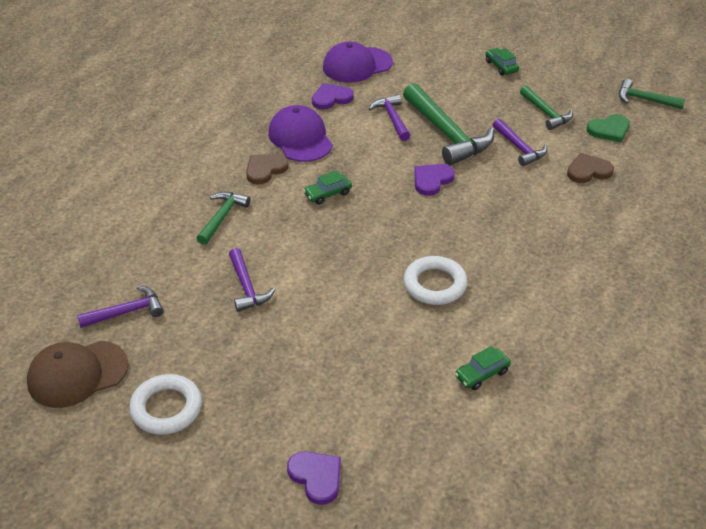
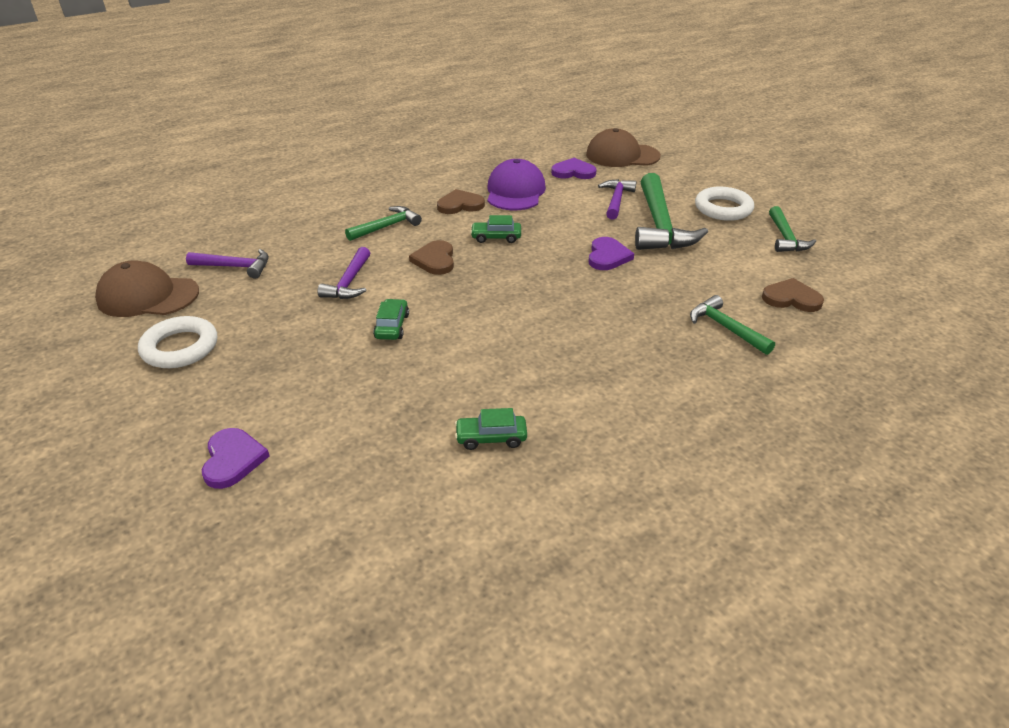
camera: 30 degrees right, 5 degrees down
(298, 236) = (435, 260): none -> brown heart
(357, 65) = (622, 155): purple cap -> brown cap
(432, 180) = (607, 256): purple heart -> purple heart turned 120 degrees clockwise
(435, 284) = (523, 340): white ring -> white ring (723, 208)
(501, 66) = (769, 190): green car -> green car (392, 326)
(519, 148) = (727, 257): purple hammer -> none
(609, 130) = (849, 271): green heart -> none
(645, 100) = (918, 257): green hammer -> green hammer (726, 328)

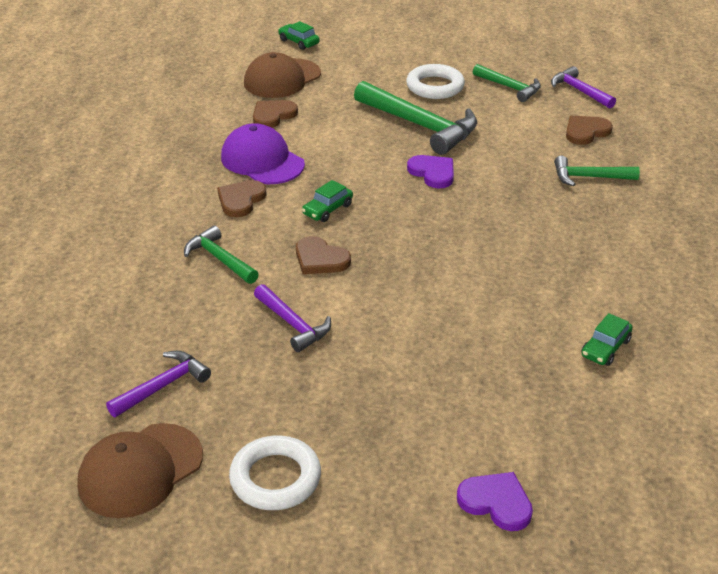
camera: 50 degrees left, 0 degrees up
(386, 227) = (220, 259): green hammer -> green hammer turned 45 degrees counterclockwise
(392, 326) = (398, 331): green car -> green car (298, 42)
(573, 172) = (273, 115): purple heart -> brown heart
(616, 200) = (353, 122): purple hammer -> purple hammer (579, 91)

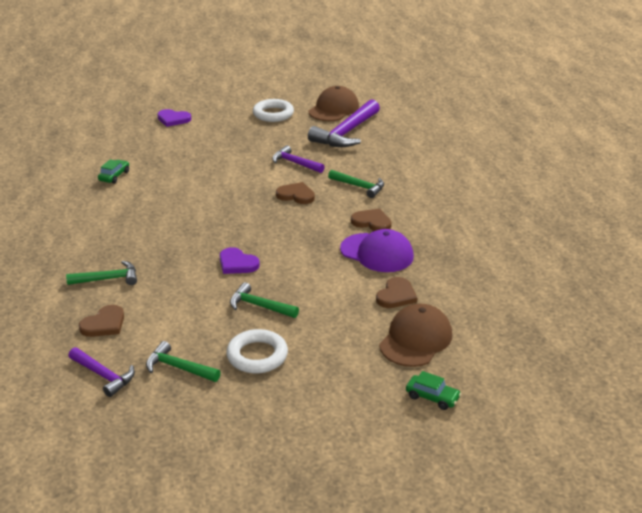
camera: 165 degrees right, 5 degrees down
(162, 386) = (346, 133): purple hammer -> purple hammer, size x1.77
(241, 200) = (372, 222): brown heart -> brown heart turned 75 degrees counterclockwise
(327, 209) = (306, 225): green car -> none
(420, 125) = (259, 306): green hammer -> green hammer, size x0.56

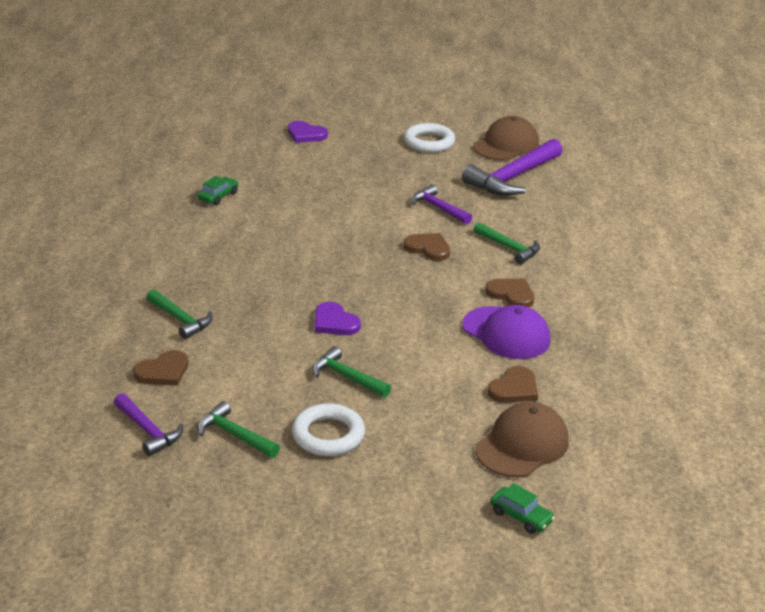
camera: 10 degrees right, 0 degrees up
(108, 279) = (180, 319): green hammer -> green hammer turned 45 degrees clockwise

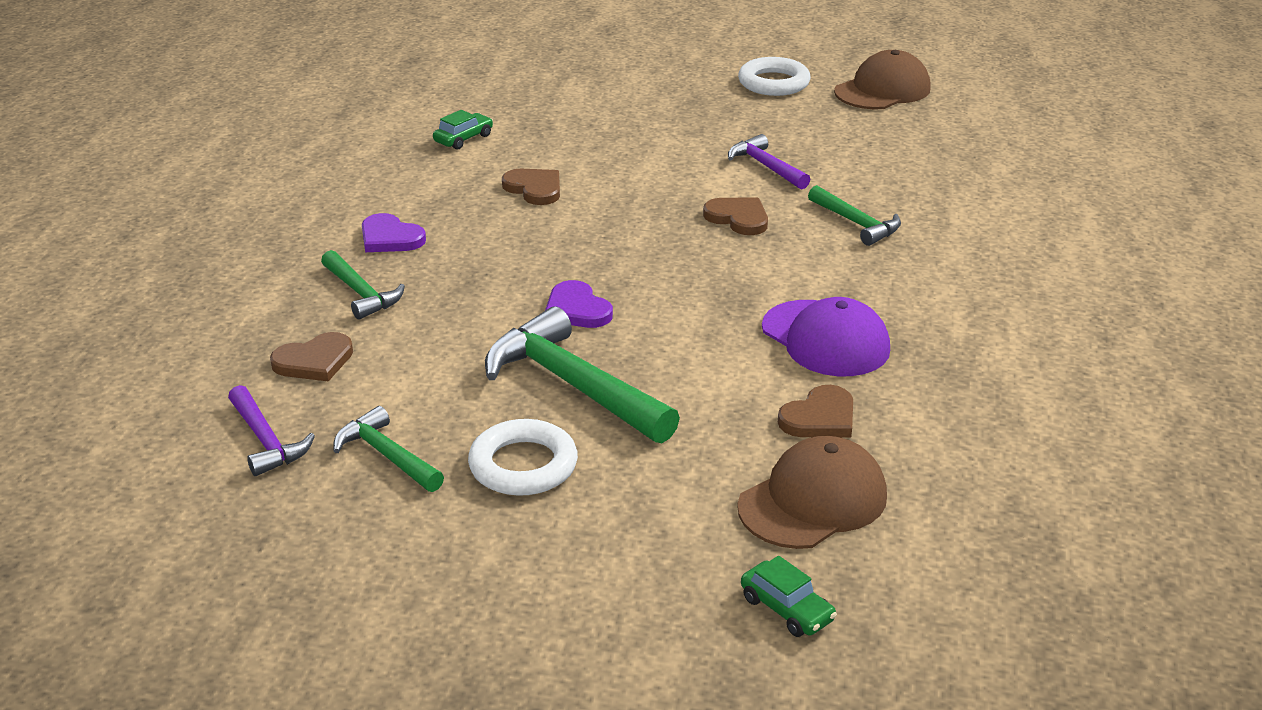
camera: 10 degrees right, 0 degrees up
(306, 134) = (605, 67): purple heart -> purple heart (390, 238)
(347, 377) = (574, 385): green hammer -> green hammer, size x1.77
(511, 294) = (845, 286): brown heart -> brown heart (534, 189)
(513, 177) = (883, 132): purple hammer -> none

